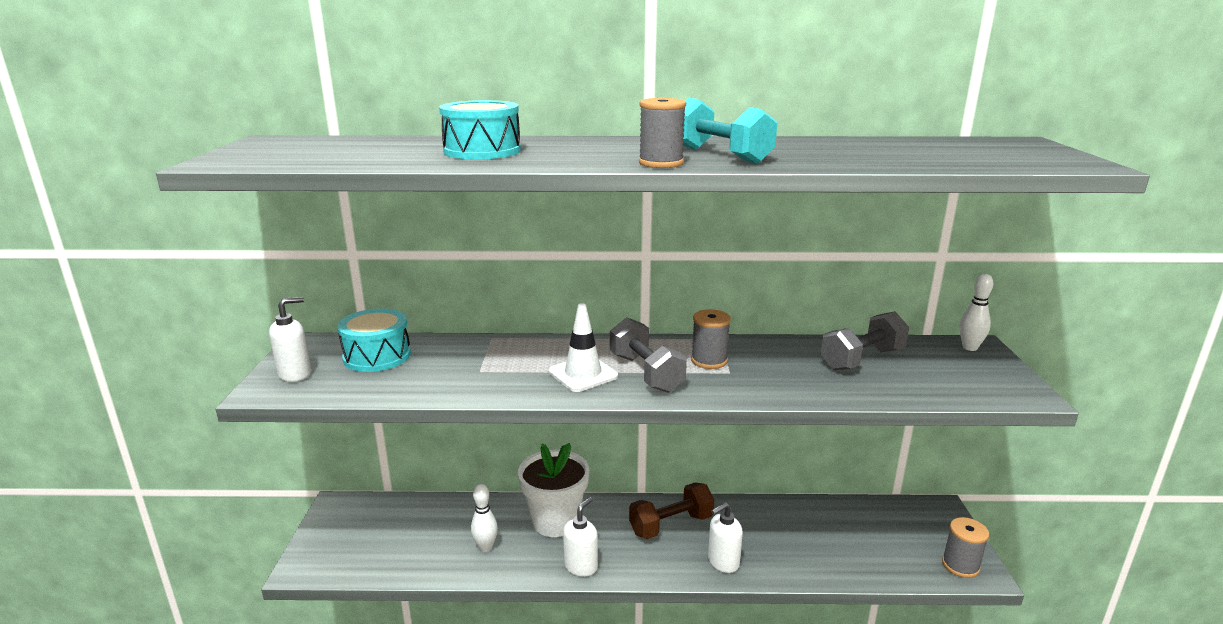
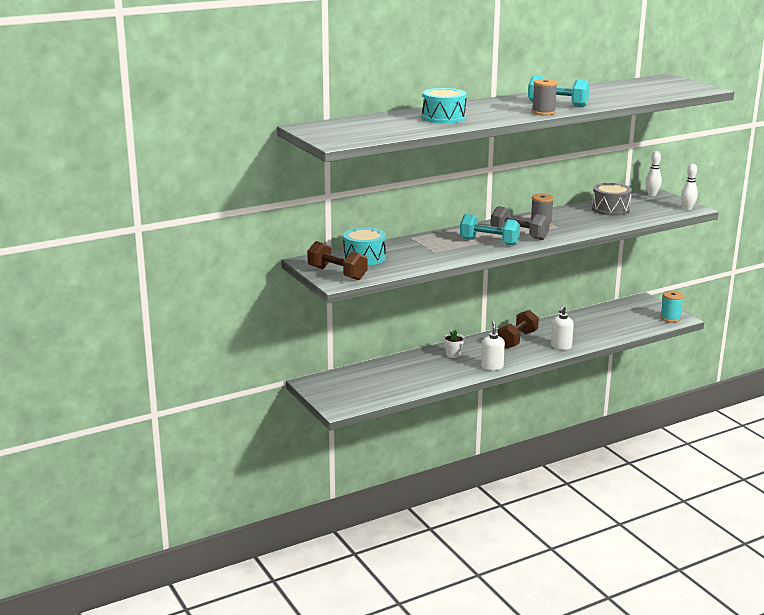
camera: 30 degrees left, 0 degrees up
(295, 374) = (337, 273): white soap dispenser -> brown dumbbell
(485, 547) = (430, 374): white bowling pin -> white bowling pin (687, 208)
(555, 521) = (453, 355): white flower pot -> white flower pot, size x0.45
(583, 374) = (489, 242): white traffic cone -> turquoise dumbbell
(862, 359) = (610, 209): grey dumbbell -> grey drum
(960, 565) = (670, 318): grey spool -> turquoise spool

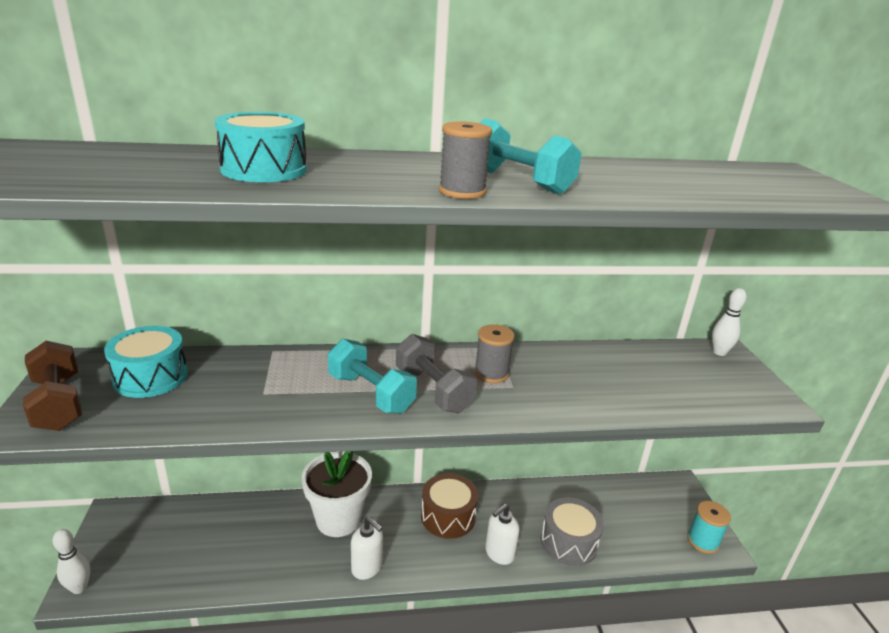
camera: 20 degrees right, 5 degrees up
(453, 355) = (338, 519): white flower pot -> white flower pot, size x2.20
(492, 367) = (367, 567): white soap dispenser -> white soap dispenser turned 105 degrees clockwise
(517, 340) = (448, 516): brown dumbbell -> brown drum
(610, 209) = (630, 368): grey drum -> grey drum (568, 542)
(687, 208) = (767, 400): white bowling pin -> white bowling pin (79, 588)

